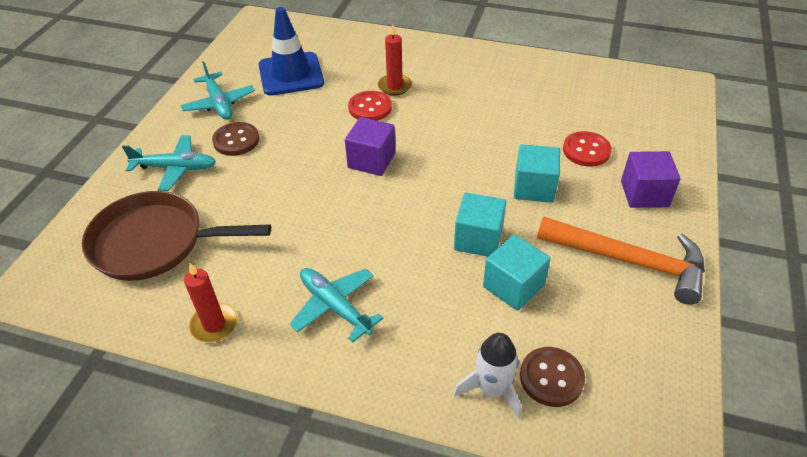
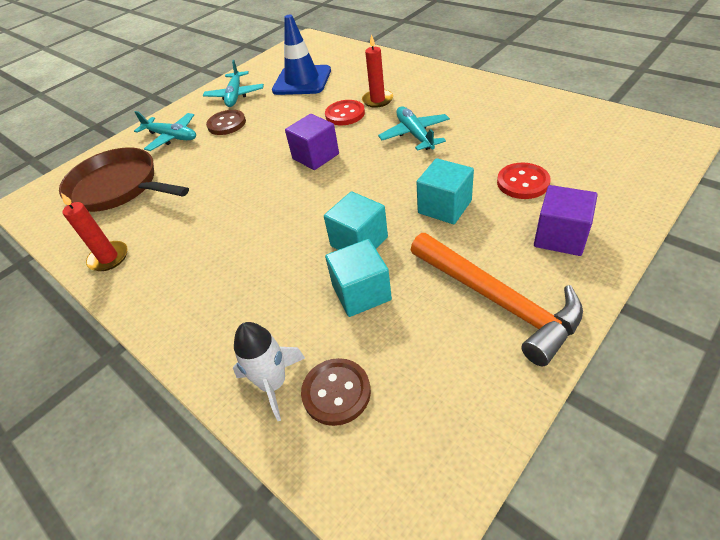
camera: 30 degrees right, 0 degrees up
(335, 306) = (201, 268): turquoise plane -> turquoise plane (415, 134)

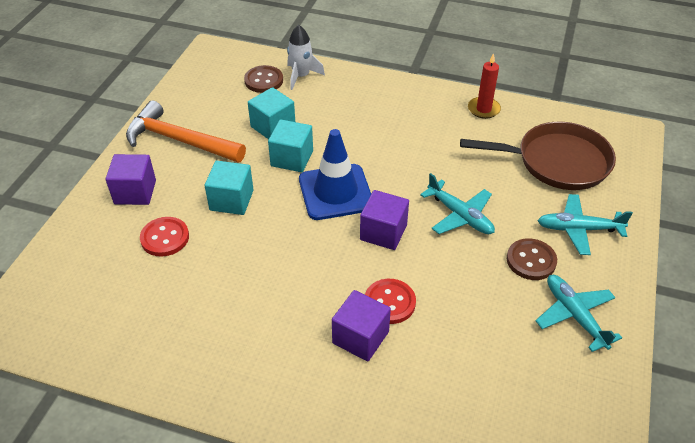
camera: 150 degrees right, 0 degrees up
(302, 81) = (500, 365): blue traffic cone -> blue traffic cone (335, 192)
(377, 100) = (360, 337): red candle -> purple cube
(415, 134) = (288, 282): turquoise plane -> turquoise plane (460, 216)

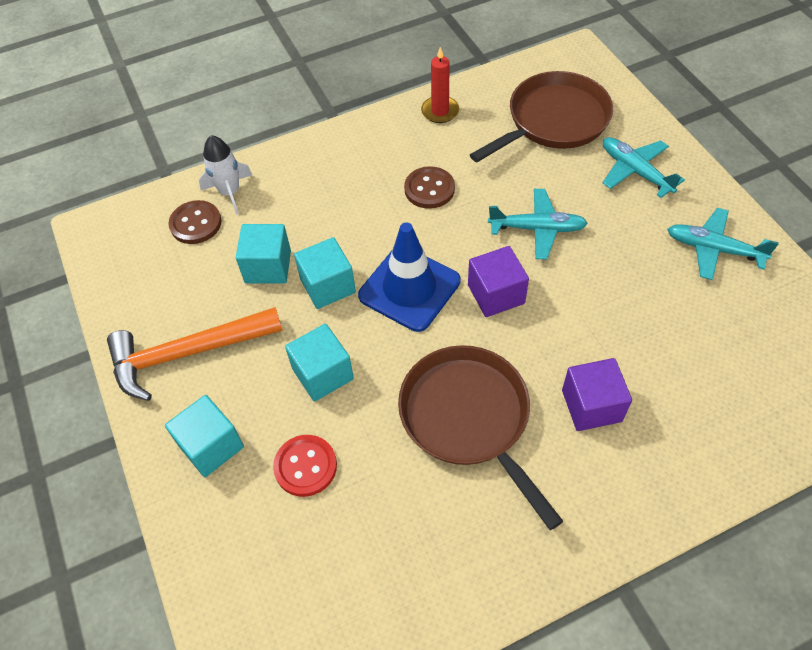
camera: 40 degrees left, 10 degrees up
(135, 192) = (211, 446): purple cube -> turquoise cube
(279, 284) = (468, 418): none -> brown pan
(389, 302) = (576, 354): red button -> none
(531, 260) = (634, 227): brown button -> brown button (429, 189)
(578, 229) = (635, 171): turquoise plane -> turquoise plane turned 90 degrees clockwise

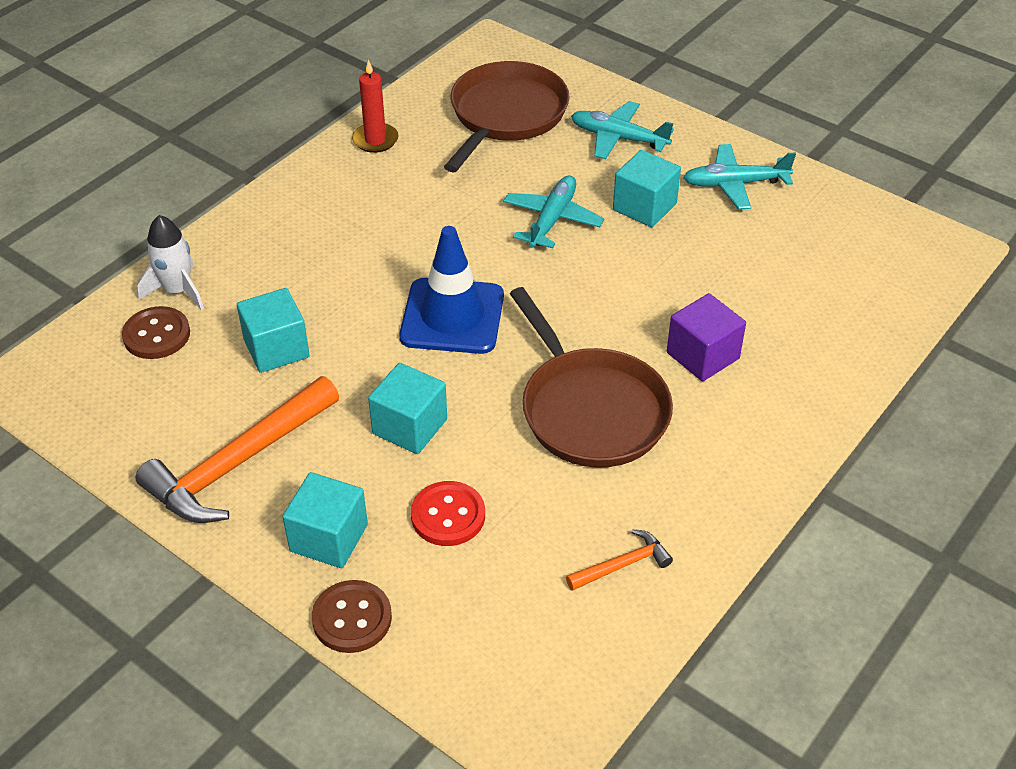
camera: 30 degrees left, 10 degrees down
(328, 286) = (359, 344): turquoise cube -> turquoise cube (644, 207)
(412, 576) = (622, 565): none -> orange hammer
(429, 189) = (413, 217): brown button -> brown button (352, 618)
(468, 418) = (590, 410): brown pan -> brown pan turned 150 degrees counterclockwise
(496, 294) = (547, 292): purple cube -> none
(537, 229) = (552, 219): turquoise plane -> turquoise plane turned 45 degrees counterclockwise

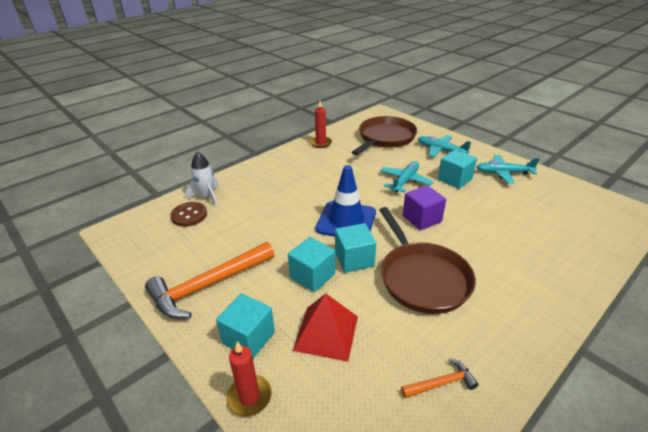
camera: 10 degrees right, 10 degrees down
(276, 348) = (248, 227): turquoise cube -> turquoise cube (354, 259)
(352, 618) = (249, 397): brown button -> red candle
(448, 515) = (326, 332): red button -> red pyramid
(702, 355) = (491, 254): purple cube -> purple cube (422, 218)

